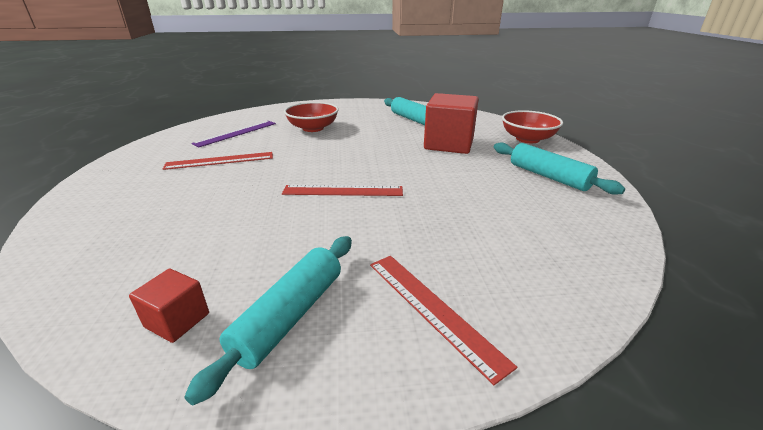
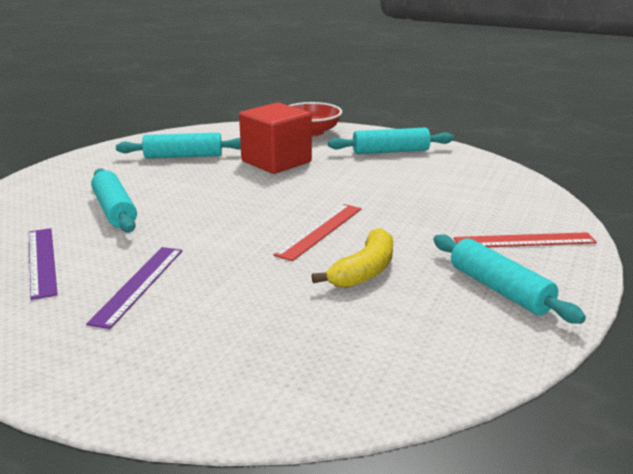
camera: 60 degrees left, 5 degrees down
(177, 320) = (474, 337): red cube -> none
(220, 161) = (138, 284): red ruler -> purple ruler
(284, 227) = (364, 271): none -> yellow banana
(313, 128) = (114, 210): red bowl -> turquoise rolling pin

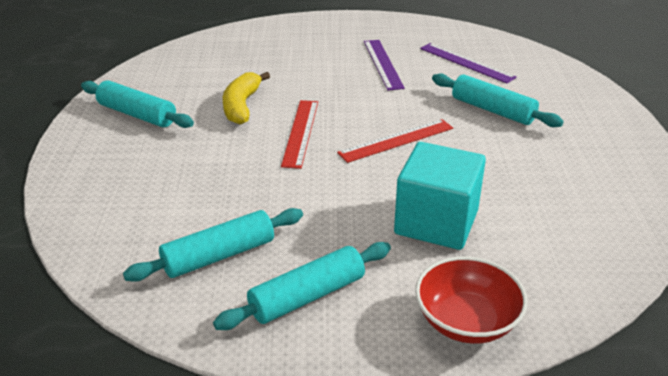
camera: 155 degrees right, 10 degrees up
(183, 156) = (553, 200): turquoise rolling pin -> turquoise rolling pin (219, 255)
(276, 162) = (436, 222): red cube -> turquoise cube
(524, 240) = (113, 166): red ruler -> red ruler (396, 140)

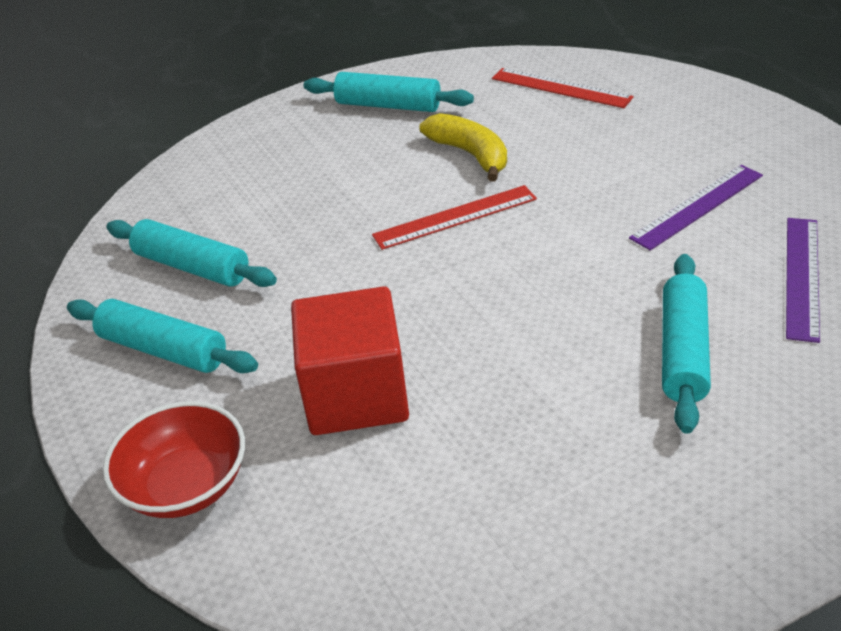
camera: 65 degrees right, 5 degrees up
(137, 114) = (388, 105): turquoise rolling pin -> turquoise rolling pin turned 75 degrees counterclockwise
(241, 106) = (470, 154): yellow banana -> yellow banana turned 75 degrees clockwise
(396, 140) = (509, 294): red ruler -> red ruler (560, 88)
(436, 222) = (356, 395): turquoise cube -> red cube

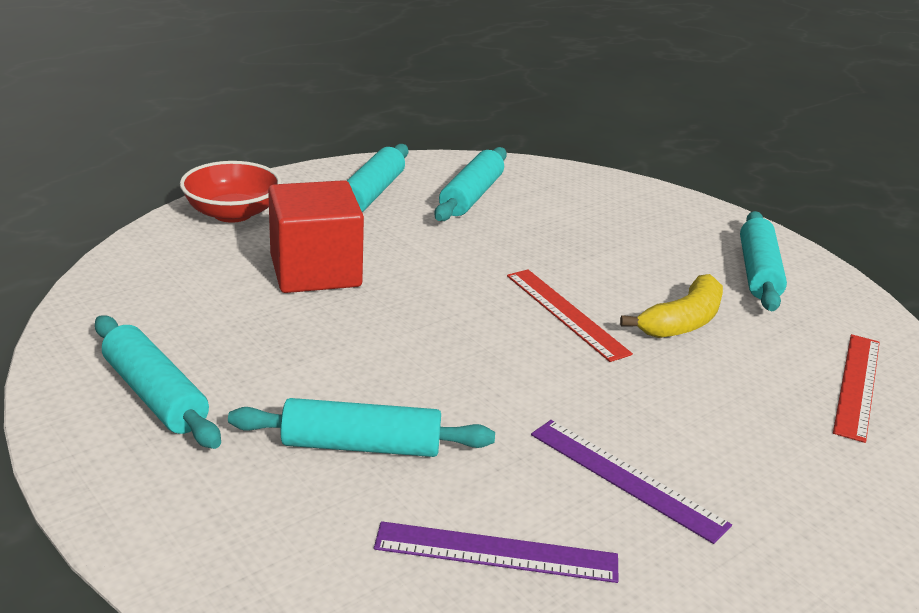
camera: 75 degrees right, 10 degrees down
(622, 516) = (155, 395): none -> turquoise rolling pin

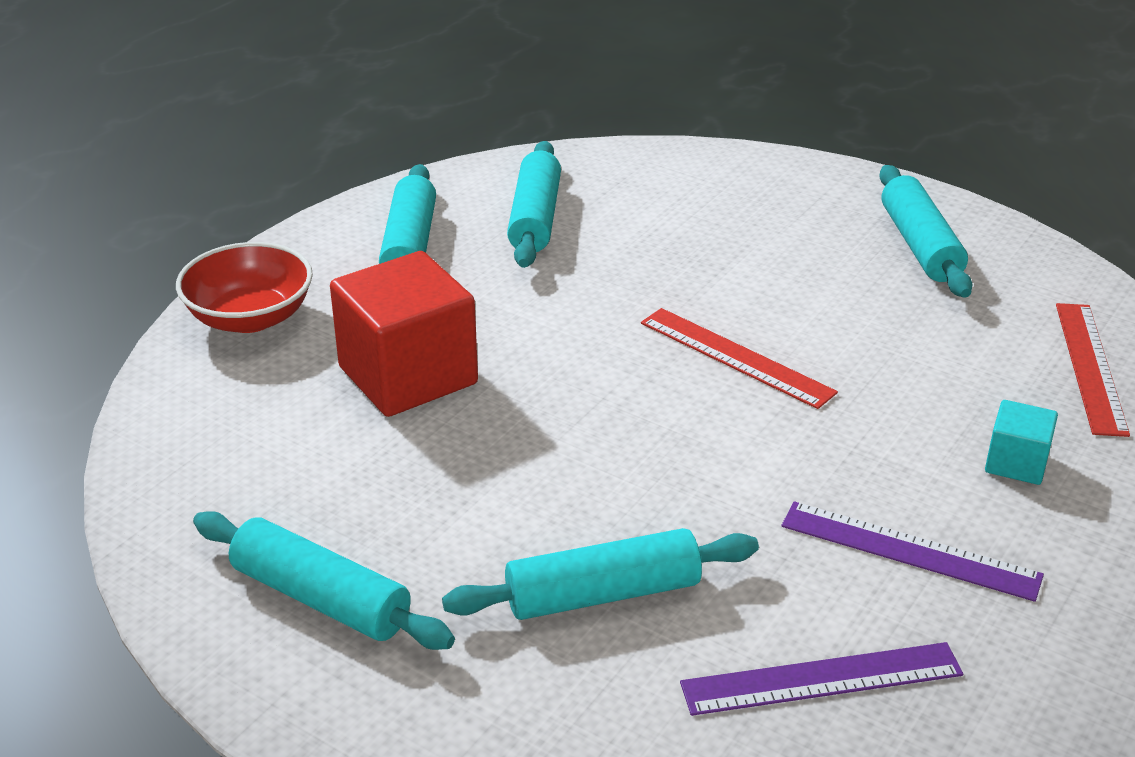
camera: 15 degrees left, 5 degrees up
(682, 322) = (870, 334): yellow banana -> none
(754, 438) = (1016, 463): none -> turquoise cube

